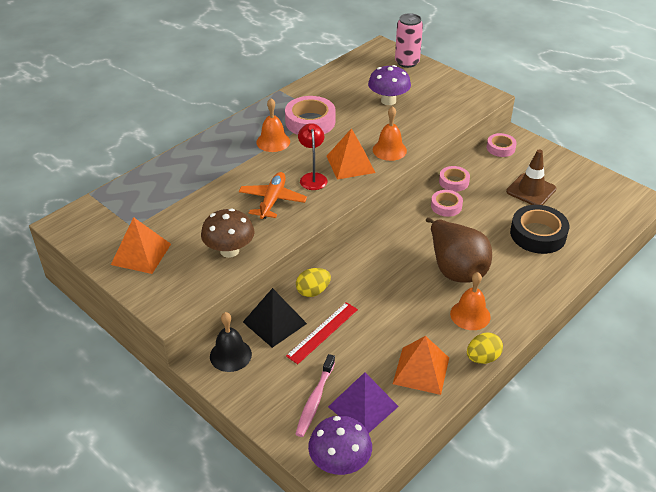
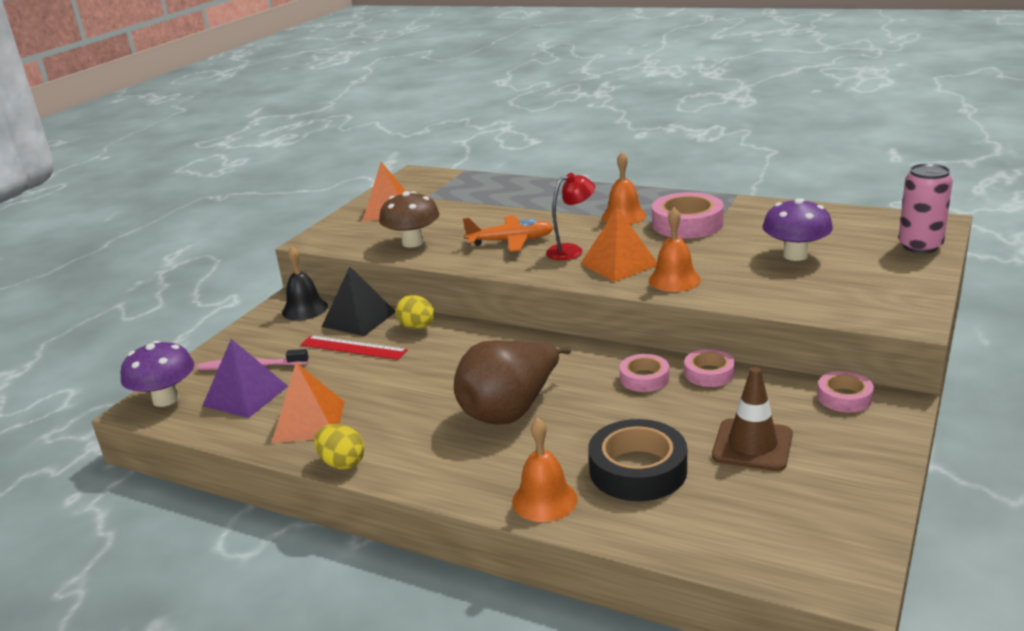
camera: 75 degrees right, 15 degrees down
(470, 315) = (421, 439): orange bell -> orange bell (544, 500)

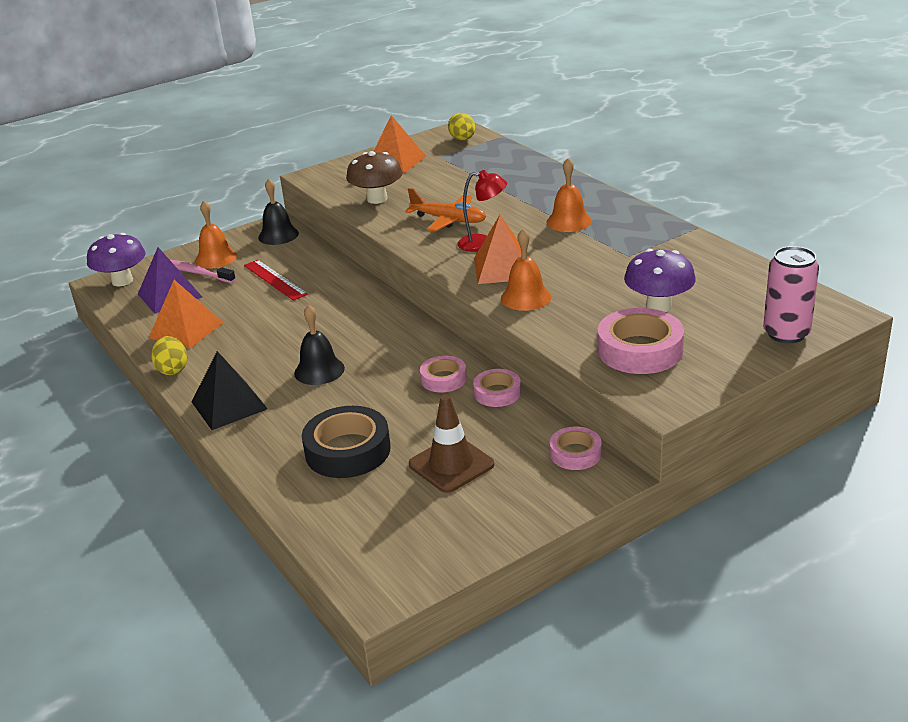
camera: 30 degrees right, 5 degrees up
(359, 319) = (305, 256): black pyramid -> black pyramid (229, 405)
(417, 327) = (336, 277): yellow egg -> yellow egg (463, 139)
(510, 411) = (319, 370): brown pear -> black bell
(544, 500) = (261, 447): orange bell -> orange bell (216, 258)
(687, 224) = (610, 245): pink tape -> pink tape (640, 350)

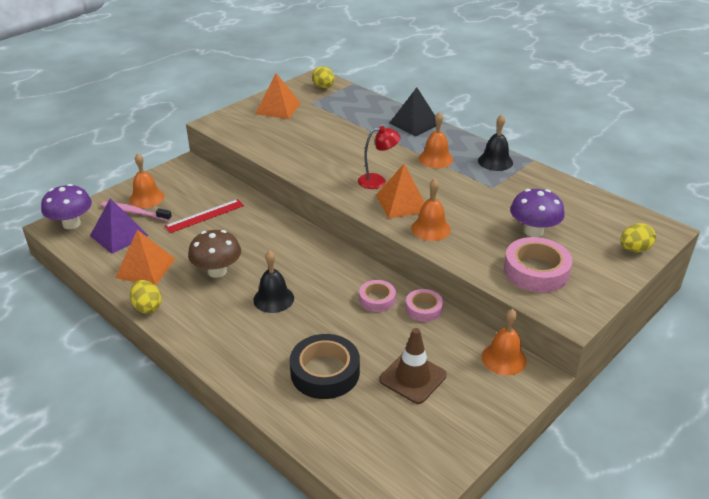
camera: 15 degrees left, 5 degrees up
(229, 405) = (209, 338): black pyramid -> black pyramid (414, 123)
(275, 280) = (205, 216): red ruler -> red ruler turned 75 degrees counterclockwise
(278, 235) = (192, 174): black bell -> black bell (495, 161)
(377, 199) = (276, 143): brown mushroom -> brown mushroom (217, 271)
(449, 220) = (342, 161): orange plane -> none
(575, 453) = (504, 358): pink tape -> orange bell
(786, 333) = (634, 249): pink can -> yellow egg

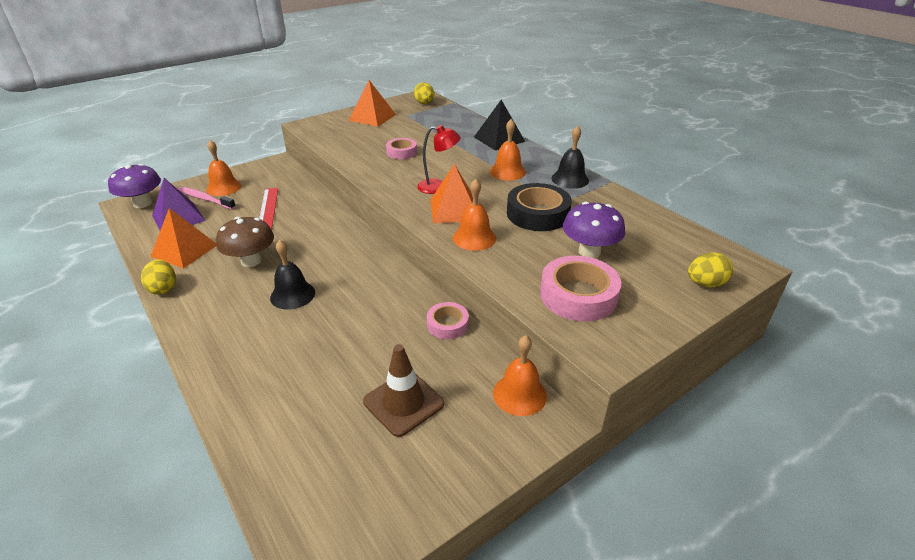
camera: 10 degrees right, 0 degrees up
(205, 216) = (268, 208): red ruler -> red ruler turned 75 degrees counterclockwise
(325, 372) = (307, 382): black tape -> black tape (537, 214)
(377, 299) = (401, 308): pink tape -> pink tape (401, 152)

